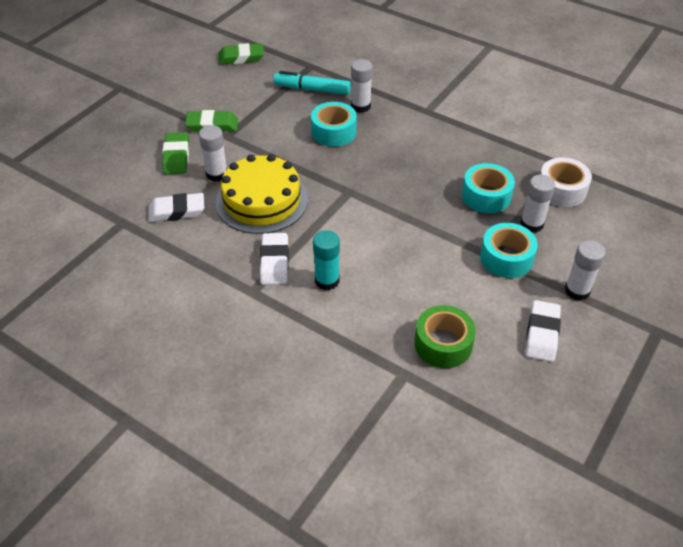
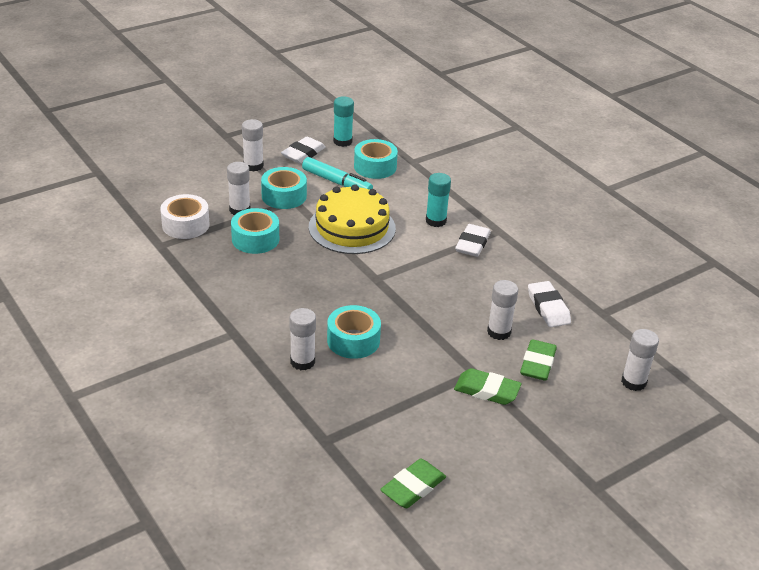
camera: 160 degrees left, 10 degrees down
(92, 165) = (633, 382): none -> white glue stick
(177, 211) = (548, 308): white eraser -> white eraser turned 60 degrees clockwise
(241, 58) = (413, 487): green eraser -> green eraser turned 60 degrees counterclockwise
(262, 200) = (463, 294): yellow cake -> yellow cake (352, 227)
(312, 89) = (345, 403): turquoise marker -> turquoise marker (337, 182)
(443, 344) = (375, 167): green tape -> turquoise tape
(514, 378) = (342, 141): none -> turquoise glue stick

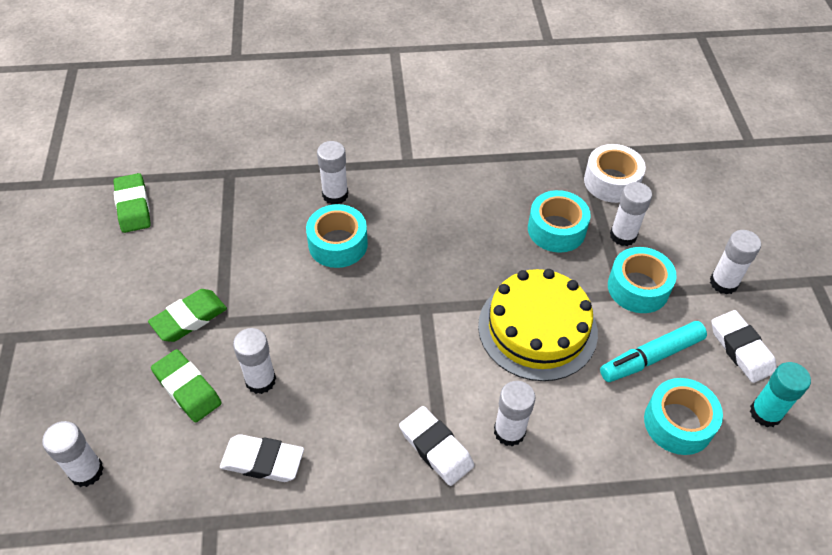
camera: 120 degrees right, 15 degrees up
(436, 221) = (509, 431): turquoise glue stick -> white glue stick

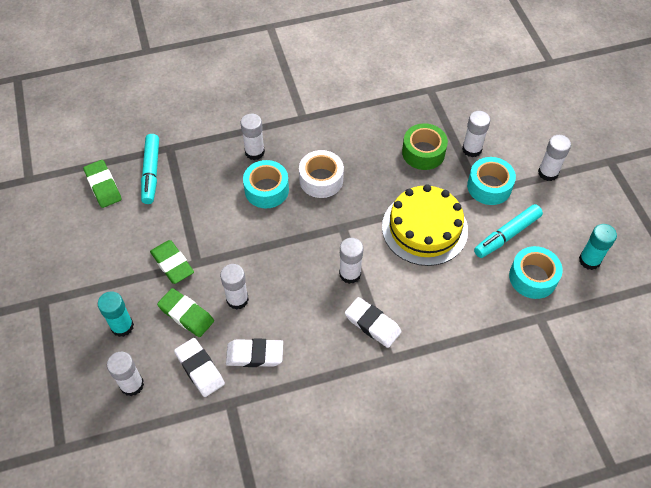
camera: 10 degrees left, 5 degrees up
(99, 389) = (122, 326): none -> turquoise glue stick
(189, 318) = (172, 264): green eraser -> green eraser turned 75 degrees counterclockwise
(198, 199) = (151, 173): none -> turquoise marker
(509, 431) = (420, 304): white glue stick -> white glue stick (350, 274)
(556, 229) = (423, 152): turquoise tape -> green tape
(611, 181) = (456, 109): white tape -> white tape (321, 180)
(741, 349) = (567, 219): white eraser -> white eraser (200, 369)

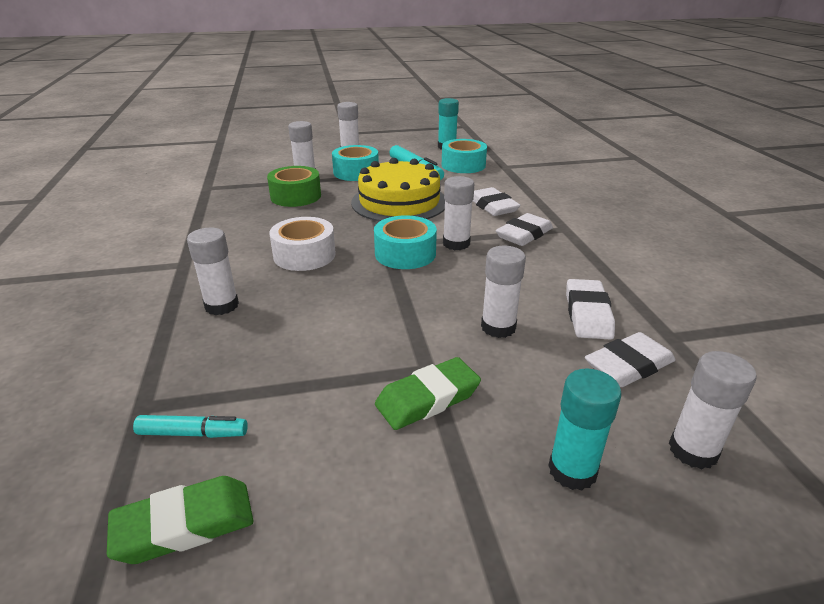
camera: 85 degrees left, 25 degrees down
(151, 173) = (193, 433): turquoise marker -> turquoise marker, size x0.63
(186, 314) = (532, 380): green eraser -> none
(266, 190) = (302, 297): turquoise tape -> turquoise tape (405, 253)
(428, 302) = (492, 206): none -> white eraser

